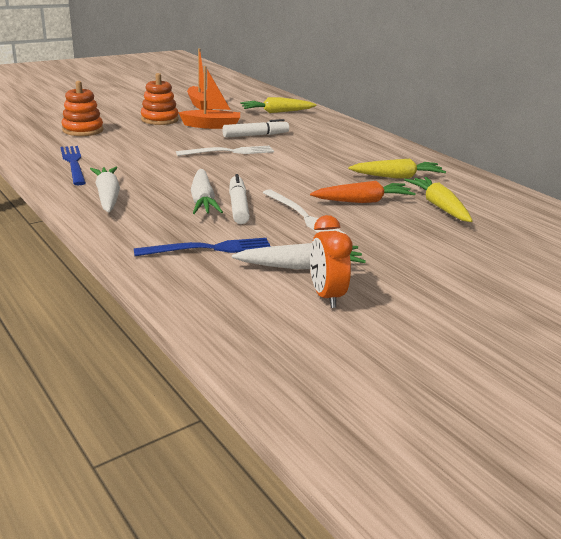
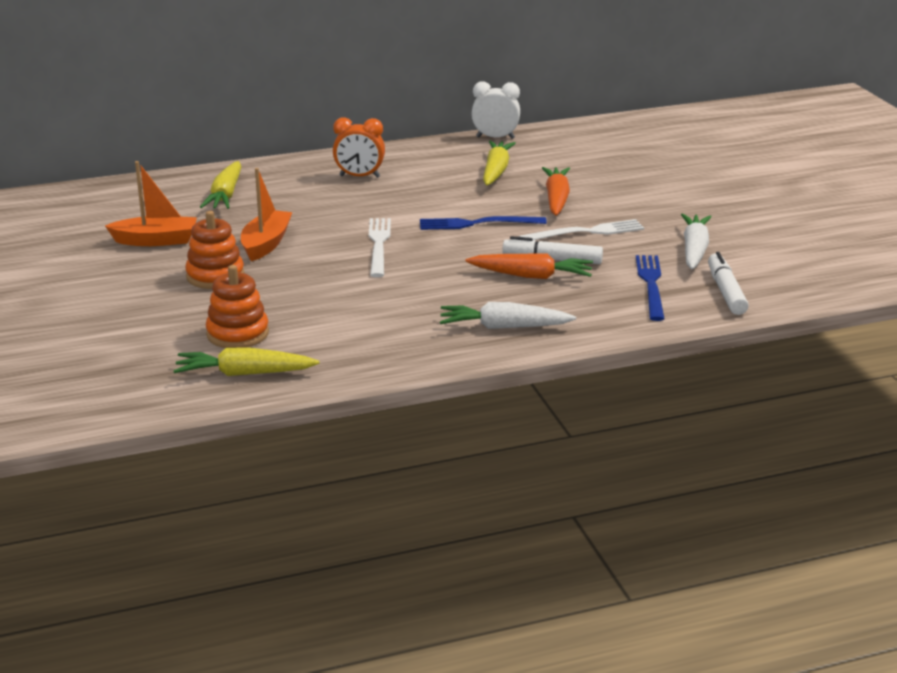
camera: 70 degrees left, 0 degrees up
(73, 164) = (383, 344): blue fork -> blue fork (478, 223)
(203, 200) = (532, 276): white carrot -> orange carrot
(255, 135) = (321, 221): white marker -> white marker (726, 292)
(326, 295) = (746, 248): orange clock -> orange clock (359, 176)
(438, 206) = (578, 169): yellow carrot -> yellow carrot (244, 373)
(465, 172) = (495, 138): none -> white clock

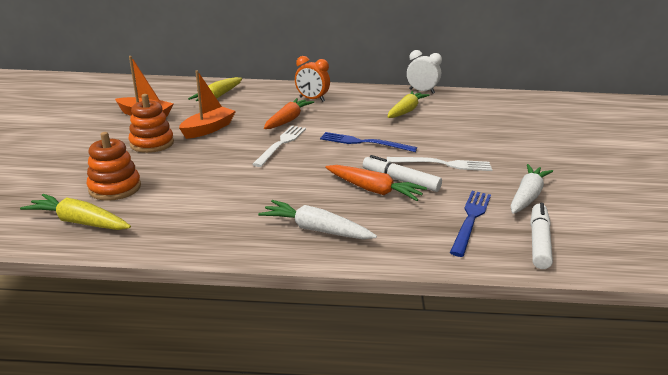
camera: 20 degrees right, 0 degrees up
(556, 199) = (436, 136): orange carrot -> orange carrot (288, 120)

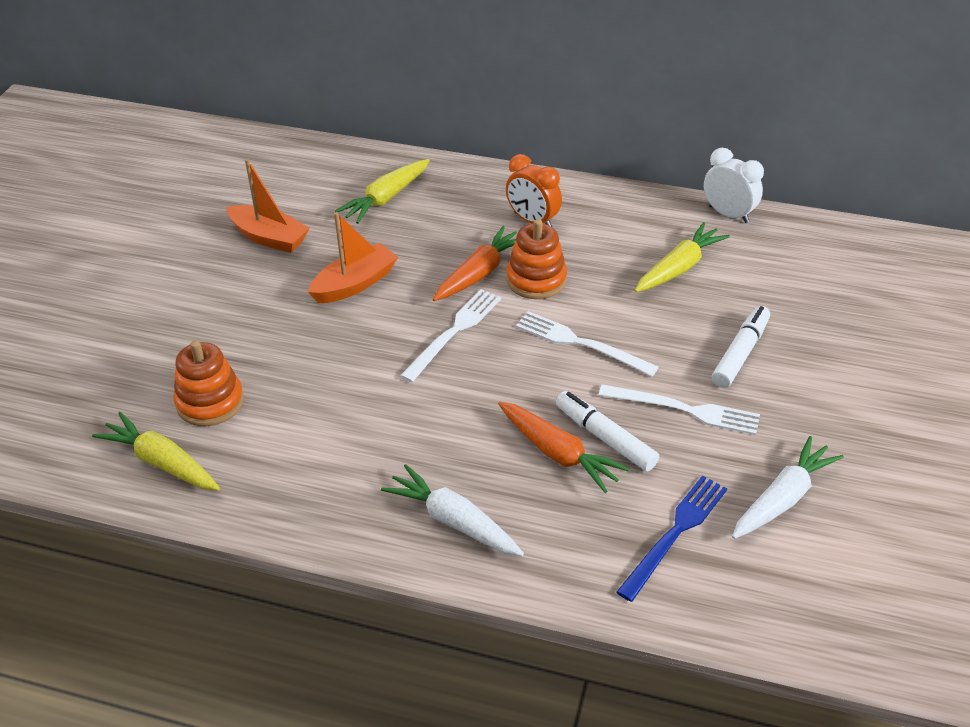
camera: 15 degrees right, 15 degrees up
(152, 143) = (269, 310): orange stacking toy -> orange stacking toy (536, 280)
(364, 143) = (582, 344): blue fork -> white fork
(538, 241) = (752, 590): white marker -> white marker (740, 353)

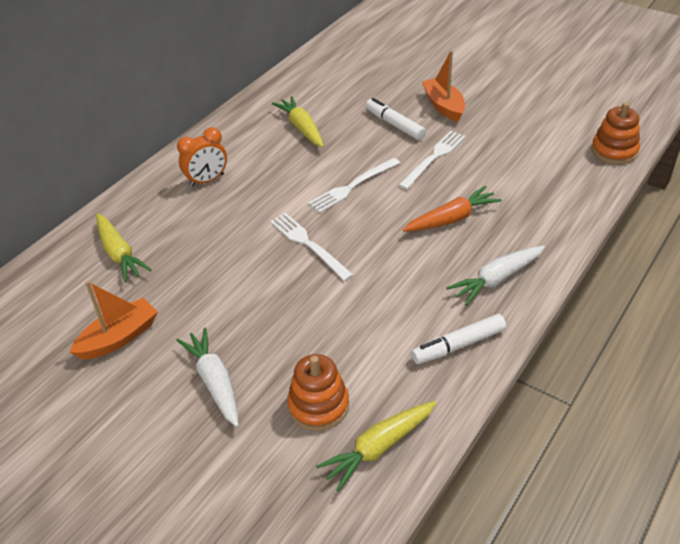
camera: 70 degrees left, 0 degrees up
(355, 284) = (219, 290): orange boat -> orange boat (443, 106)
(479, 273) = (249, 219): orange carrot -> none
(536, 280) = (275, 192): orange stacking toy -> orange stacking toy (614, 151)
(605, 438) = (445, 195): white marker -> white marker (458, 345)
(674, 534) = (534, 186): blue fork -> none
(728, 214) = (261, 96): white clock -> none
(783, 498) = (518, 140): white carrot -> white carrot (214, 381)

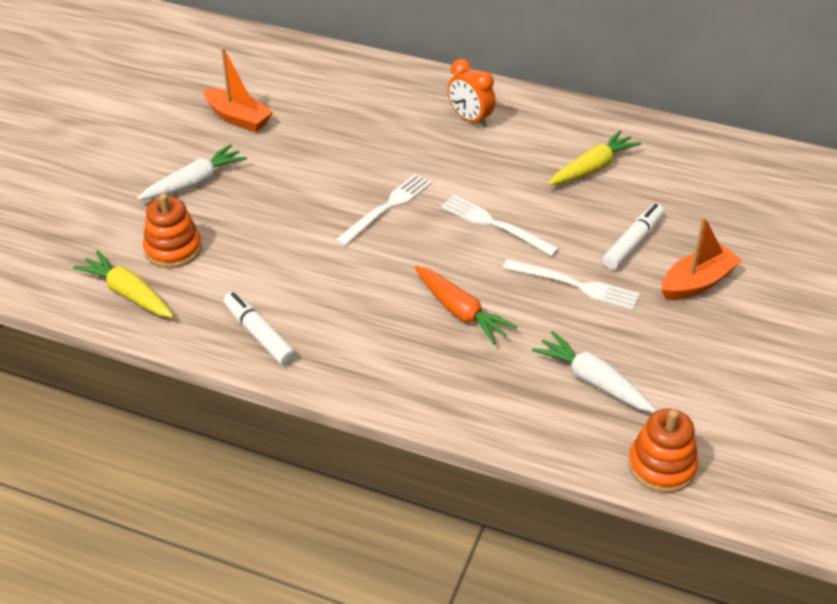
camera: 75 degrees right, 0 degrees up
(119, 254) = (344, 92): yellow carrot -> none
(496, 280) = (364, 357): white carrot -> white carrot (593, 381)

